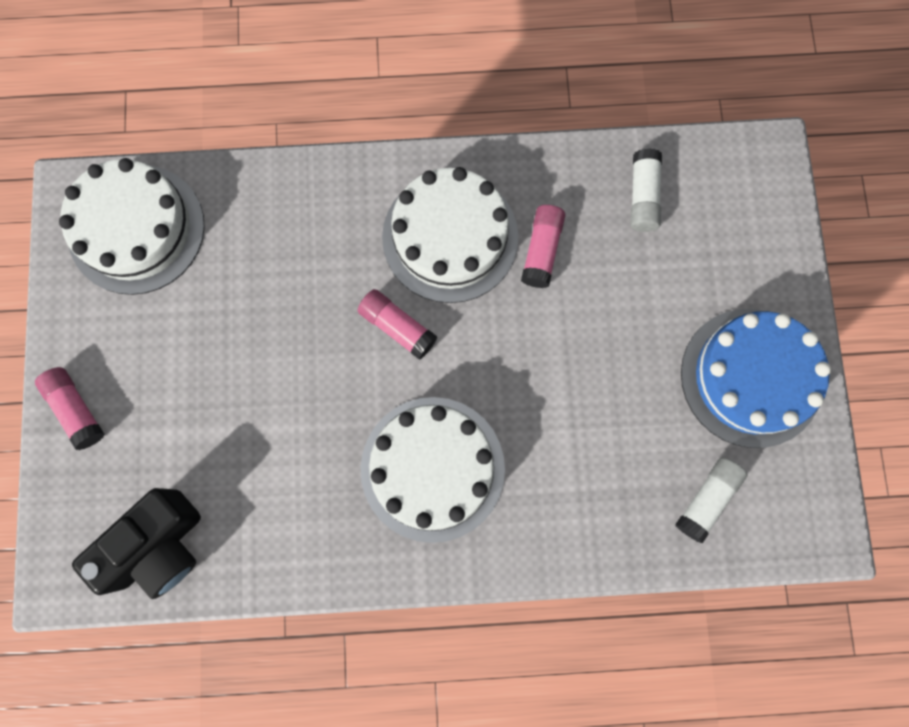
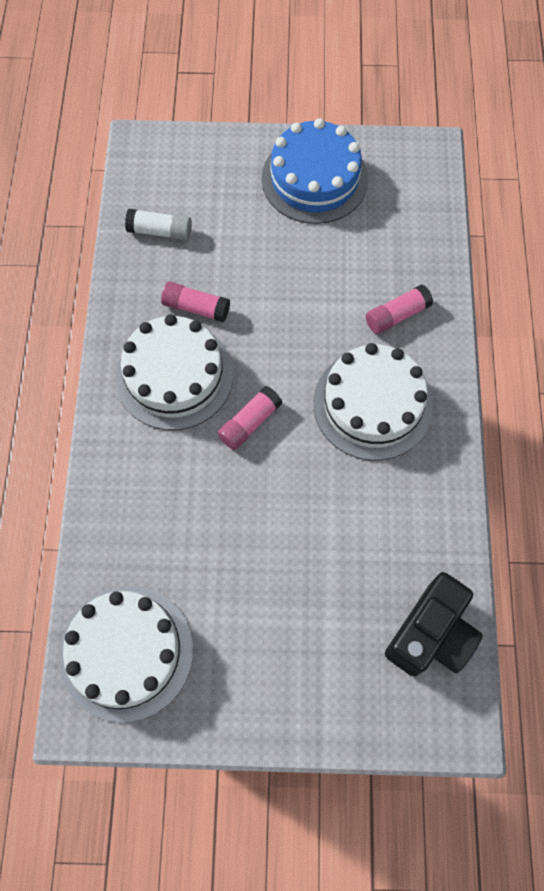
camera: 85 degrees left, 10 degrees down
(76, 409) = (301, 712): pink glue stick -> pink glue stick (396, 315)
(159, 546) = (430, 634): black camera -> black camera turned 75 degrees clockwise
(706, 499) = (404, 218): white glue stick -> none

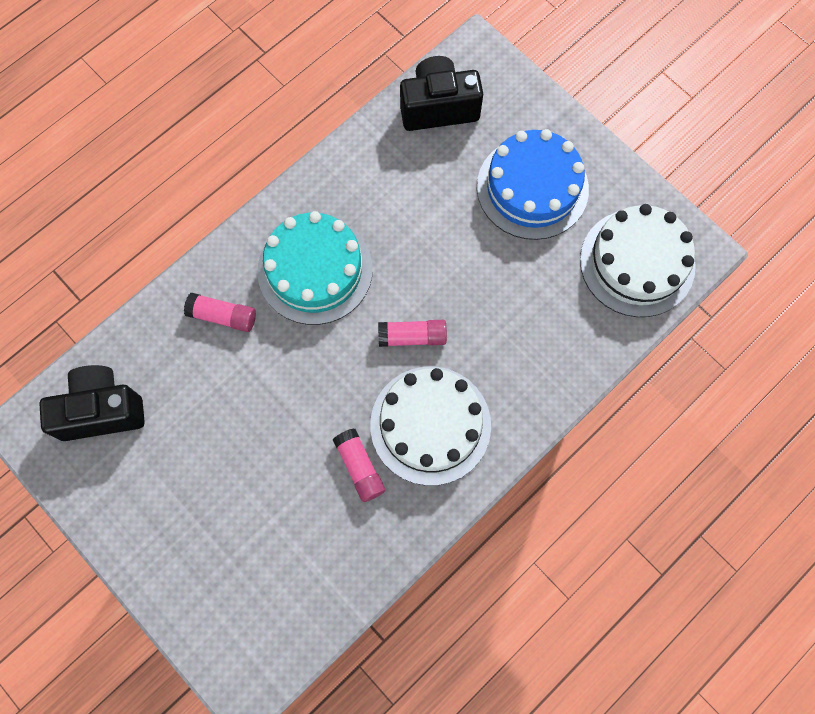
camera: 135 degrees left, 5 degrees up
(160, 231) = (318, 569): white glue stick -> none
(314, 179) = (145, 494): blue cake -> blue cake (532, 188)
(372, 404) = (315, 270): white cake -> turquoise cake
(399, 196) = (102, 410): none -> black camera

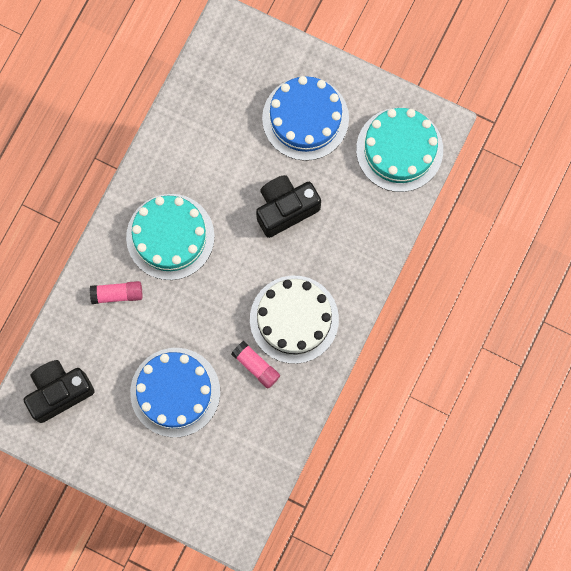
camera: 20 degrees left, 5 degrees up
(244, 463) = (175, 392): none -> blue cake
(412, 337) = (258, 261): pink glue stick -> none
(438, 107) = (214, 79): black camera -> black camera (285, 209)
(637, 263) = (399, 149): white cake -> turquoise cake

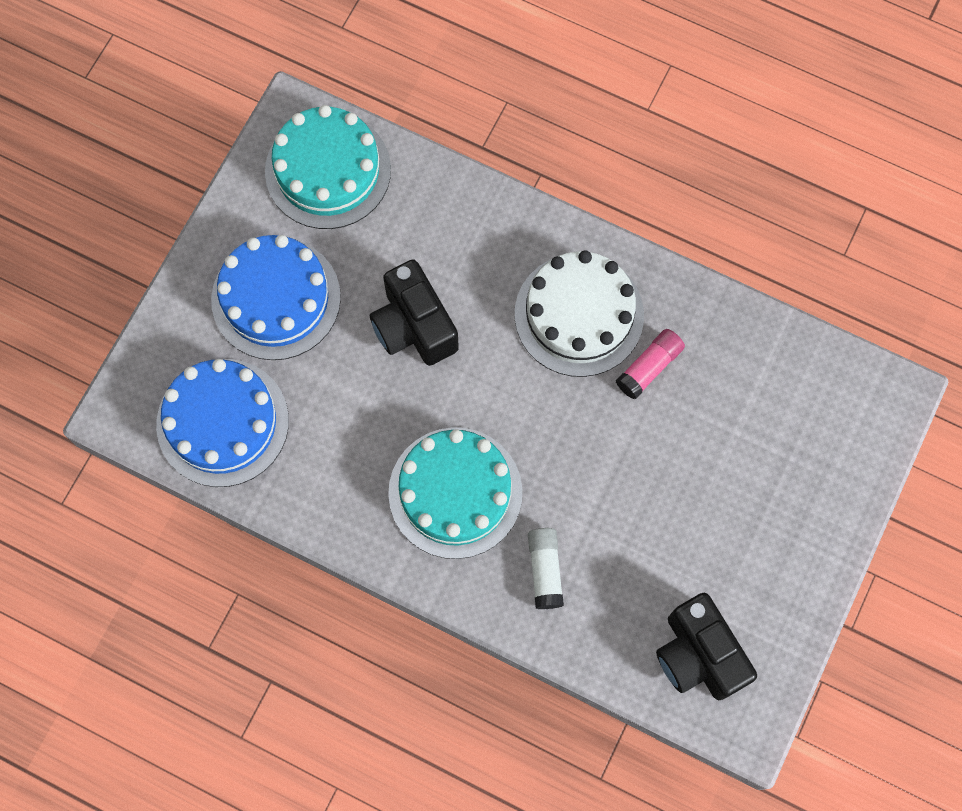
camera: 90 degrees left, 5 degrees down
(117, 294) = (545, 570): pink glue stick -> white glue stick
(175, 392) = (691, 482): blue cake -> blue cake (222, 422)

